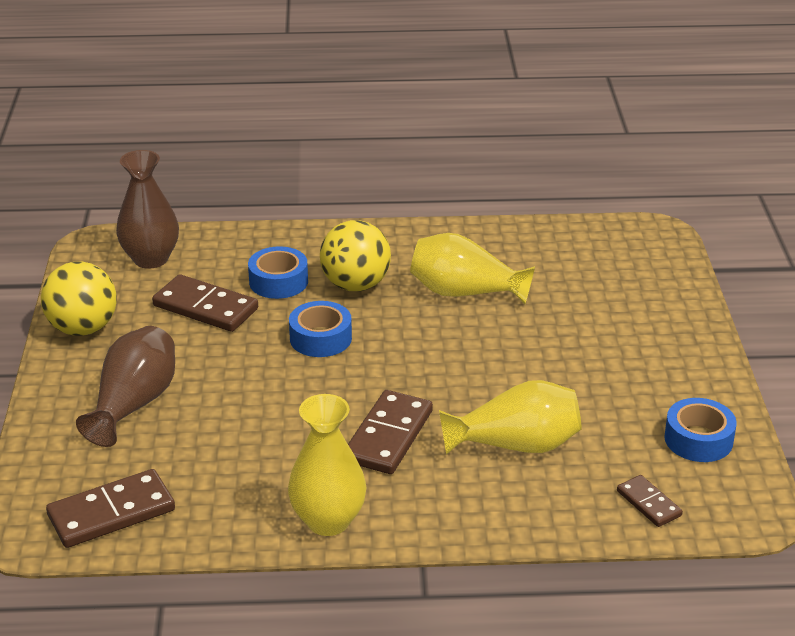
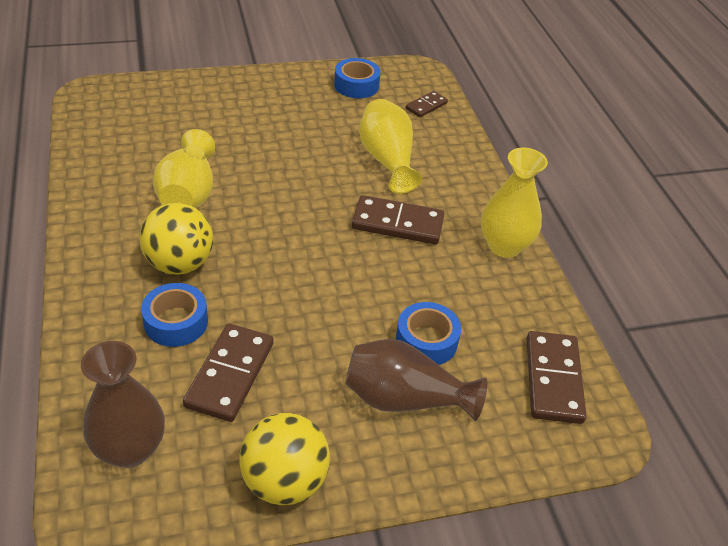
camera: 105 degrees left, 10 degrees up
(111, 513) = (553, 379): brown domino -> brown domino turned 45 degrees clockwise
(320, 338) = (272, 278): blue tape -> blue tape (426, 341)

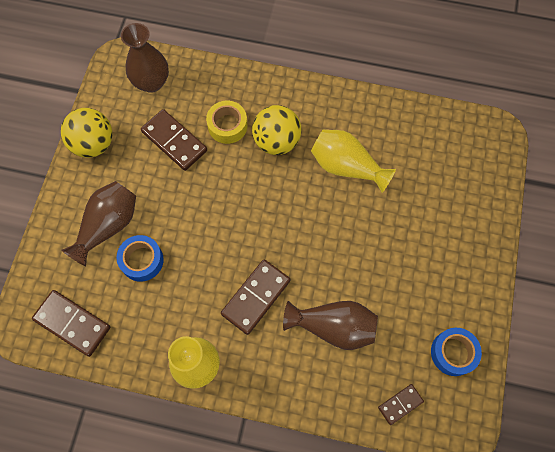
camera: 120 degrees right, 25 degrees up
(176, 322) = (227, 126): blue tape -> yellow tape
(387, 160) = (333, 327): yellow vase -> brown vase
(426, 106) = (400, 404): brown domino -> brown domino turned 75 degrees clockwise

